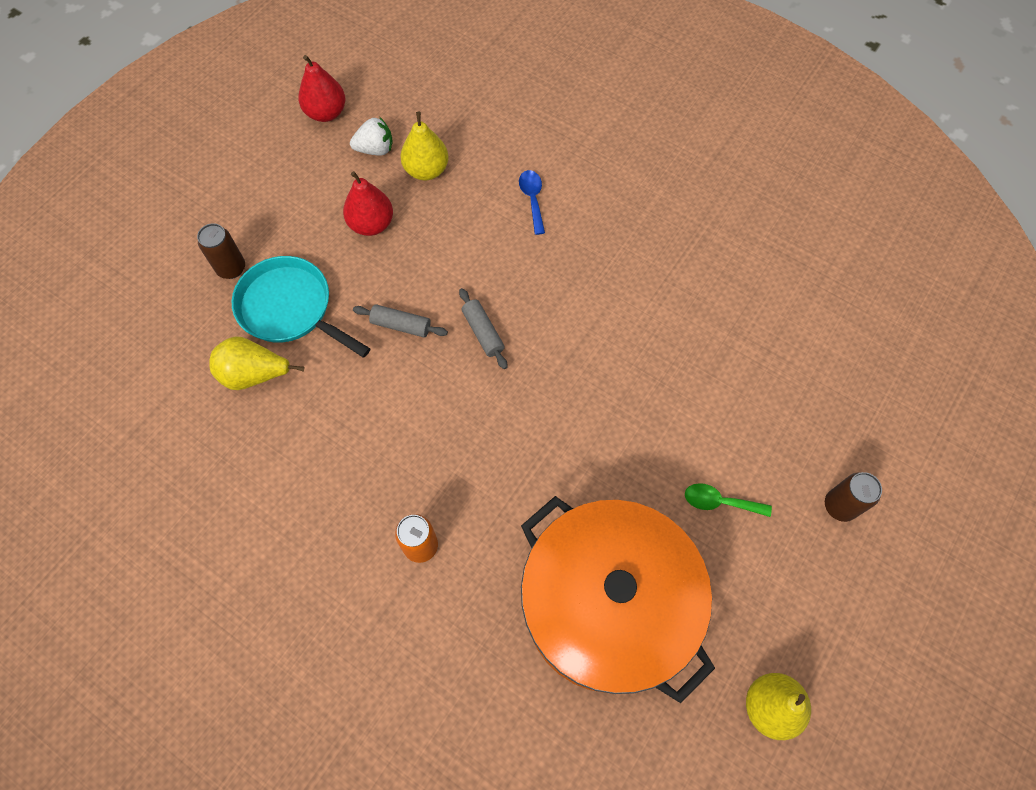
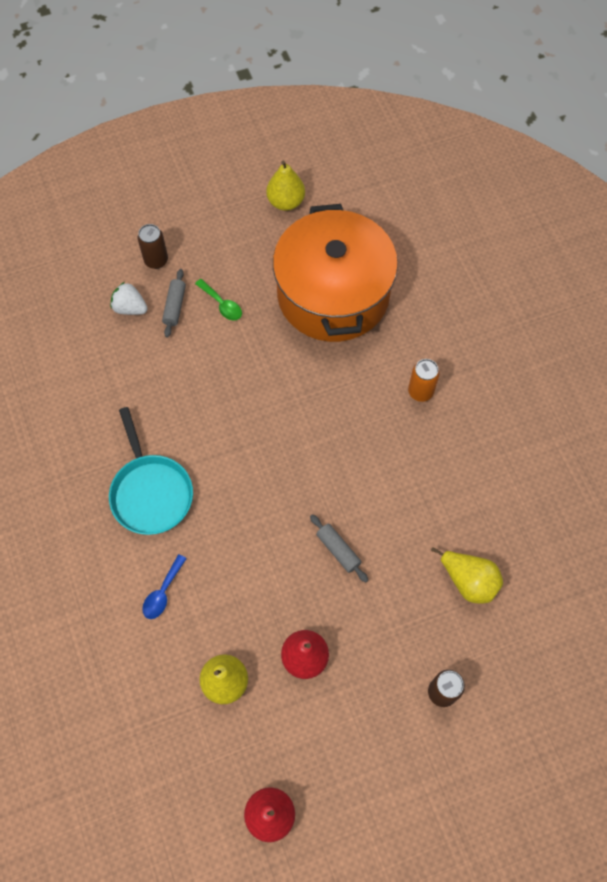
camera: 145 degrees left, 0 degrees up
(290, 308) = (413, 621): turquoise pan -> turquoise pan (151, 492)
(375, 149) = (253, 737): white strawberry -> white strawberry (130, 308)
(483, 332) = (283, 505): grey rolling pin -> grey rolling pin (175, 306)

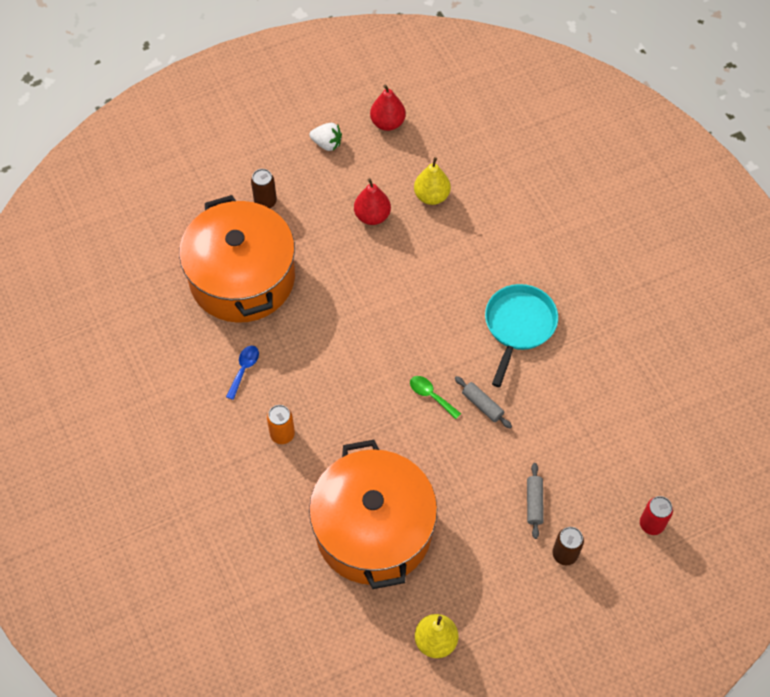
camera: 175 degrees right, 5 degrees down
(67, 279) = (651, 524): none -> red can
(130, 308) = (579, 497): white strawberry -> white strawberry (327, 144)
(151, 492) = (518, 326): turquoise pan -> turquoise pan turned 45 degrees clockwise
(162, 592) = (492, 251): blue spoon -> blue spoon (244, 369)
(222, 304) = (486, 509): green spoon -> green spoon (431, 395)
(338, 550) = (351, 293): grey rolling pin -> grey rolling pin (482, 405)
(468, 581) = (242, 278): yellow pear -> orange pot

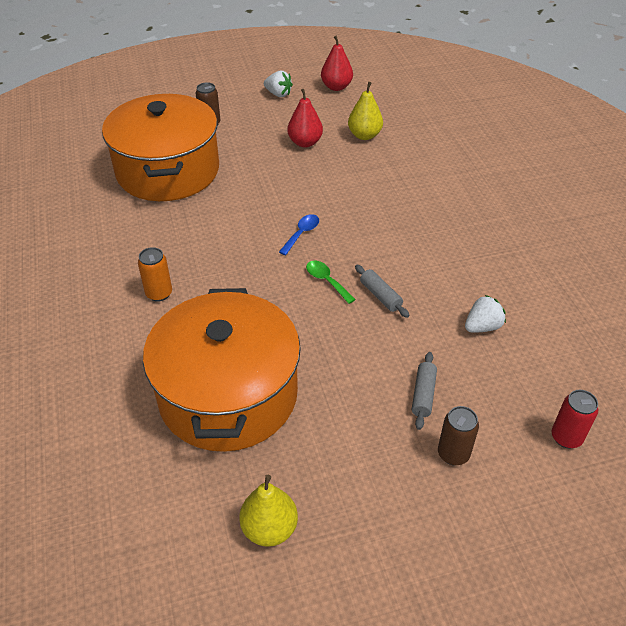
camera: 10 degrees right, 15 degrees down
(244, 369) = (141, 236): blue spoon -> blue spoon (301, 234)
(518, 326) = (432, 236): turquoise pan -> none
(575, 425) = (482, 327): none -> white strawberry

